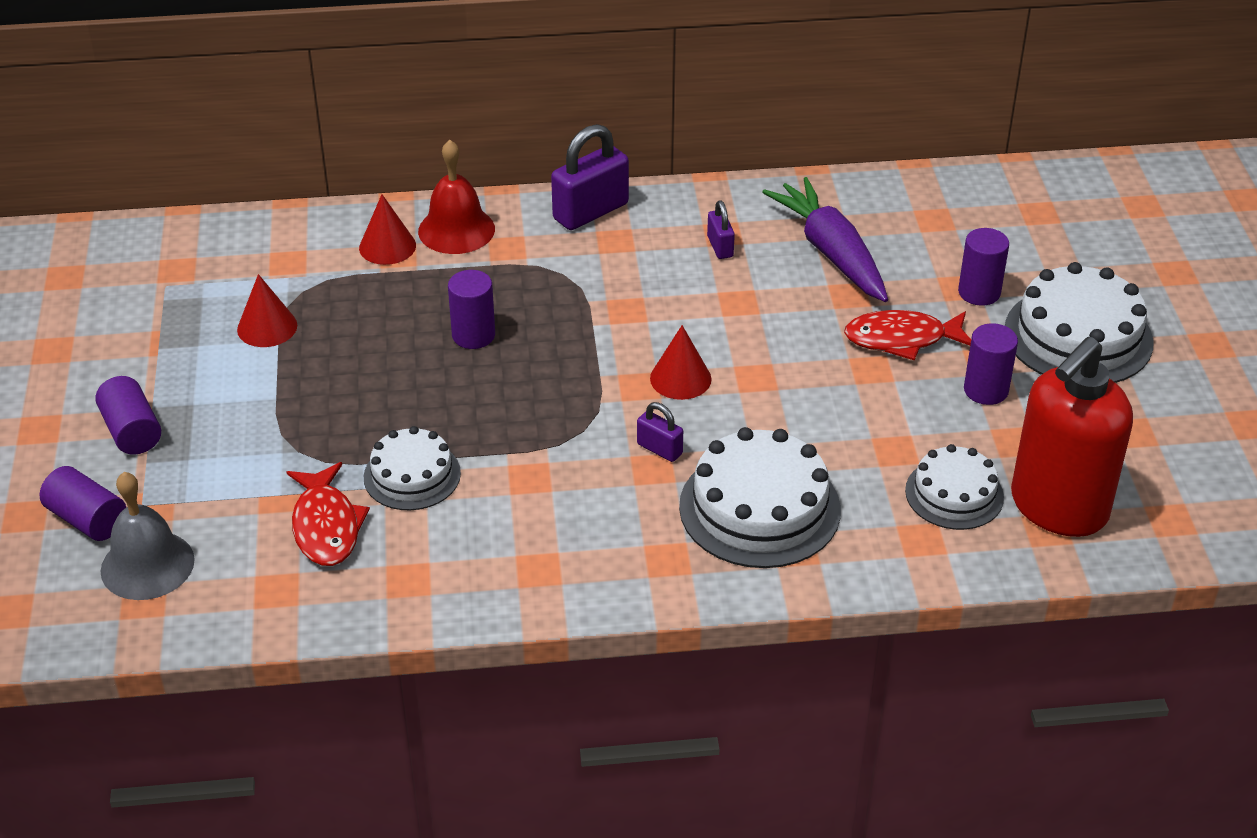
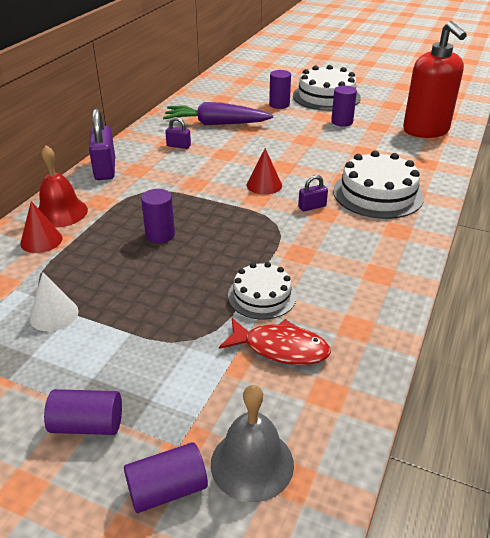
camera: 60 degrees left, 5 degrees down
(267, 327) = (54, 314): red cone -> white cone
(902, 339) = (292, 127): red fish -> none
(954, 494) = (402, 148): white cake -> none

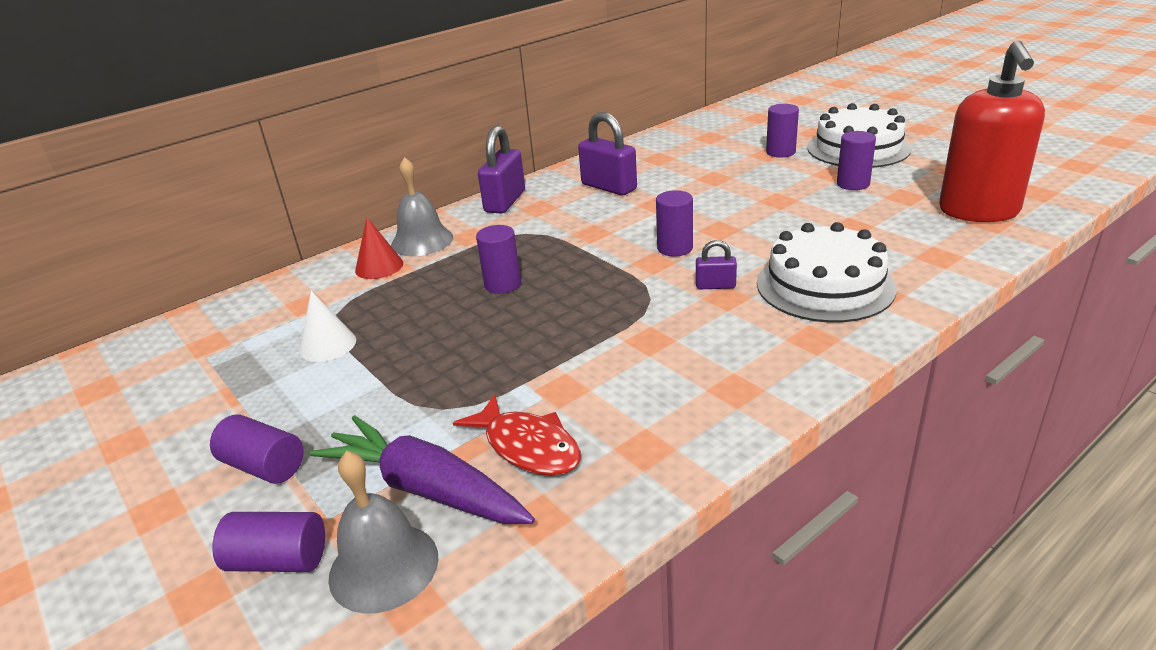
camera: 30 degrees right, 5 degrees down
(61, 212) = (422, 241): red bell -> grey bell
(178, 146) = (609, 187): purple padlock -> purple padlock, size x1.91
(216, 124) = (676, 166): purple carrot -> purple carrot (425, 488)
(262, 296) = (558, 379): white cake -> none
(264, 185) = (675, 248): red cone -> purple cylinder

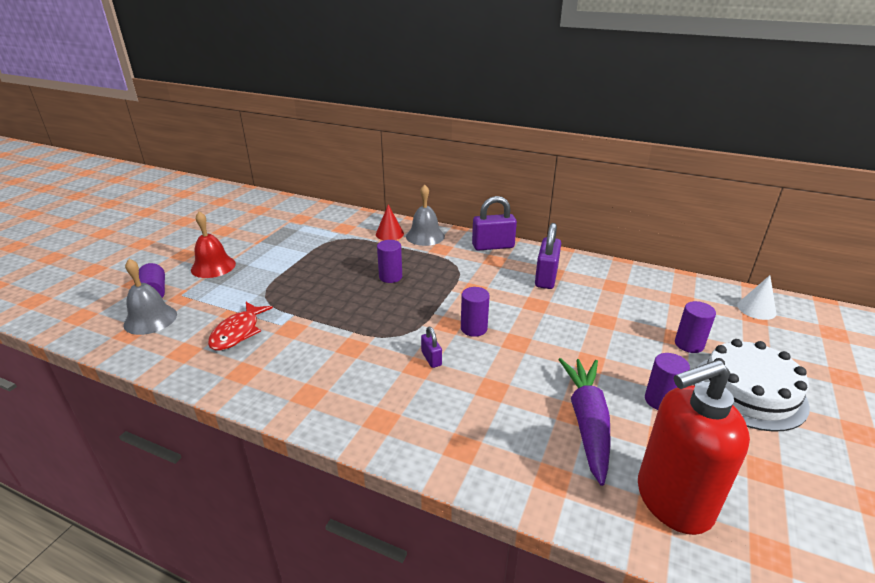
camera: 60 degrees right, 0 degrees up
(264, 466) = (213, 266): purple cylinder -> red bell
(328, 345) = (309, 247): white cone -> white cone (756, 309)
(425, 488) = (202, 312): purple carrot -> purple carrot (587, 422)
(825, 285) = (460, 413): white cake -> none

